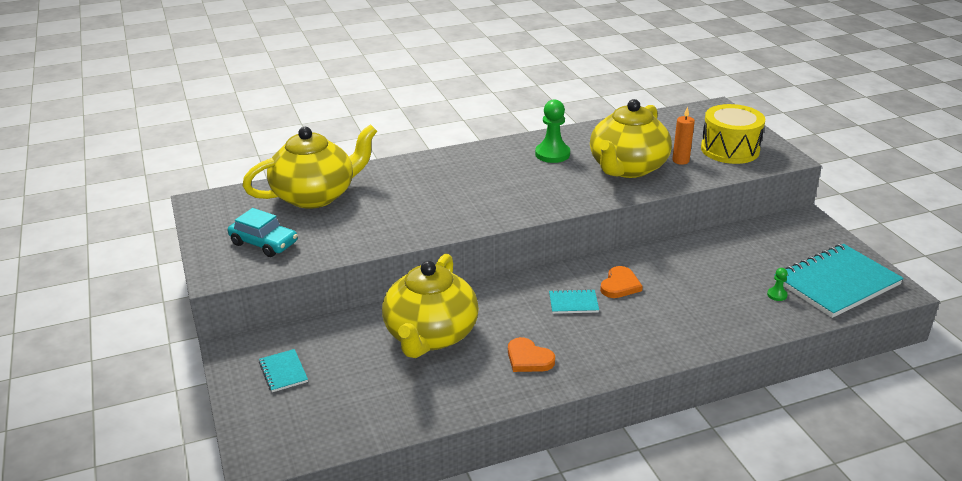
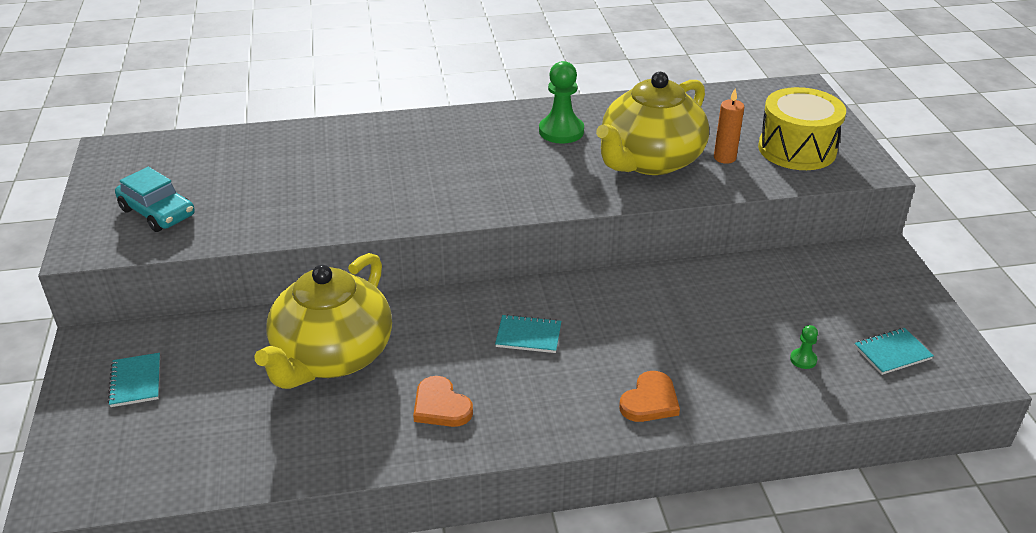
camera: 10 degrees right, 5 degrees up
(315, 195) = (246, 156): yellow teapot -> none
(620, 285) = (598, 318): orange heart -> orange heart (650, 401)
(836, 283) = (892, 353): turquoise notebook -> turquoise notebook, size x0.44

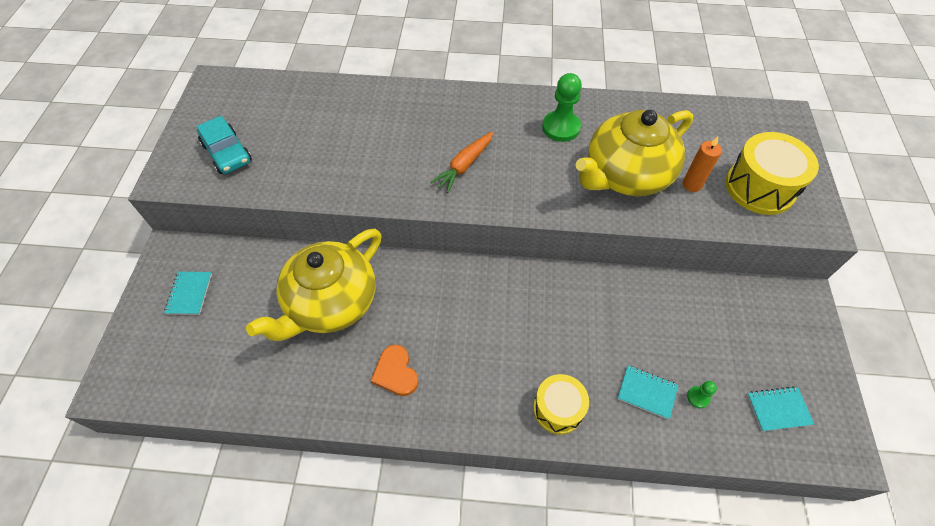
camera: 15 degrees right, 20 degrees up
(462, 180) = (464, 166): none -> orange carrot
(528, 335) = (482, 318): turquoise notebook -> turquoise notebook (647, 392)
(650, 401) = (558, 409): orange heart -> yellow drum

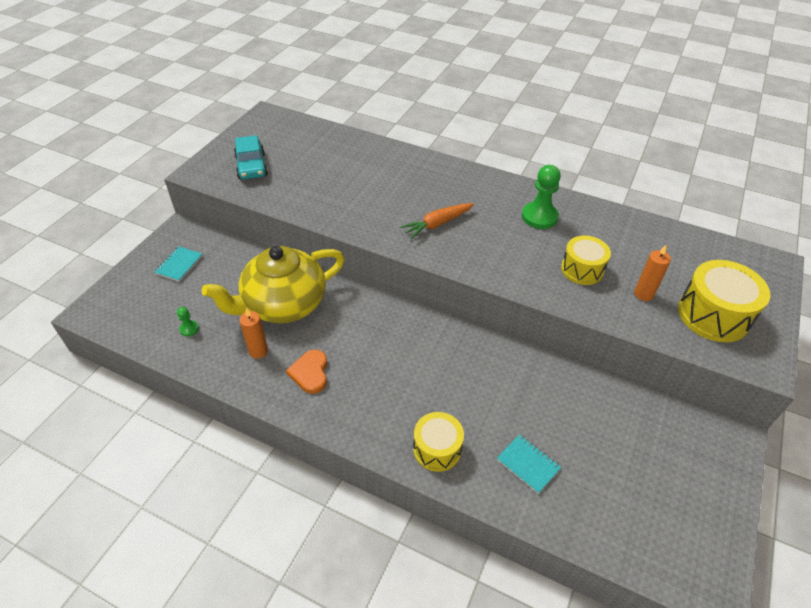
camera: 20 degrees right, 10 degrees down
(329, 367) = (258, 351): none -> orange candle
(626, 175) = (582, 269): yellow teapot -> yellow drum
(698, 397) = (577, 486): green pawn -> green pawn (189, 329)
(778, 409) = (656, 525): turquoise notebook -> none

